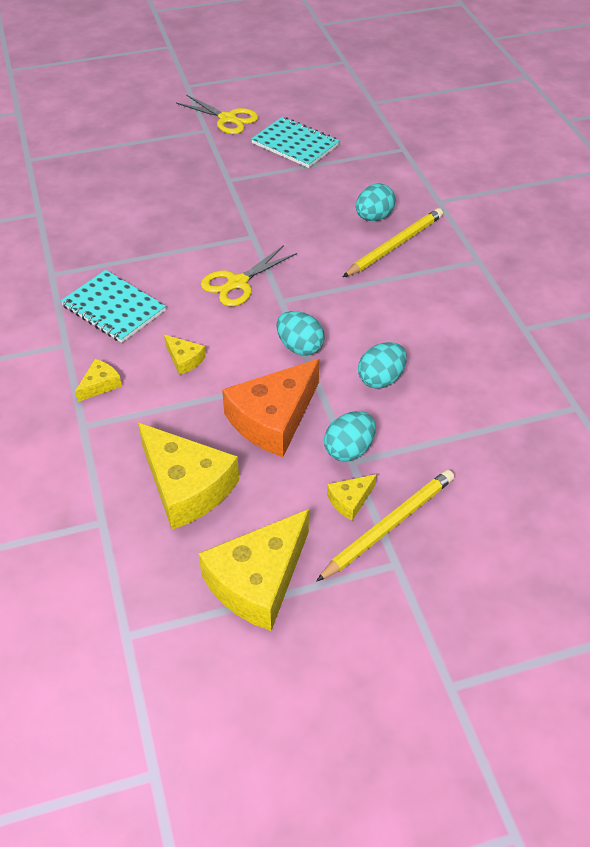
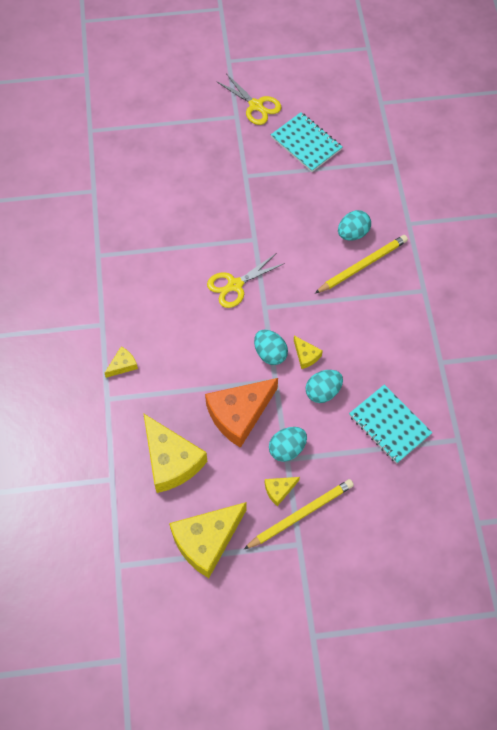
camera: 10 degrees right, 15 degrees up
(113, 308) = (140, 296): turquoise notebook -> turquoise notebook (389, 425)
(184, 359) = (185, 352): yellow cheese -> yellow cheese (306, 355)

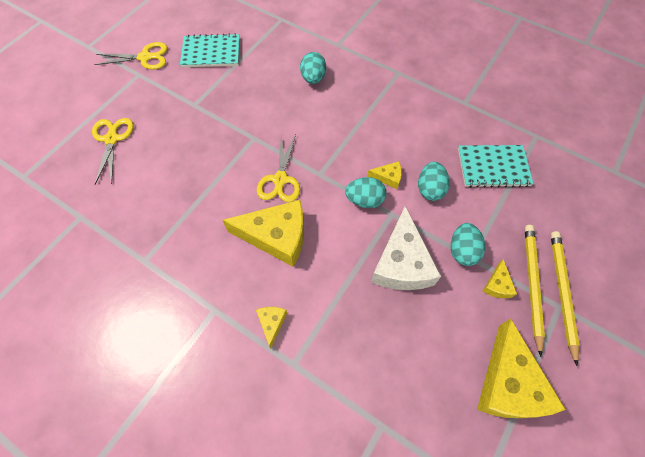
camera: 50 degrees left, 0 degrees up
(166, 153) = (112, 139): none -> yellow scissors
(171, 460) = (403, 354): yellow cheese -> yellow cheese (276, 236)
(239, 414) = (401, 263): orange cheese -> white cheese
(362, 265) = (344, 91): yellow pencil -> yellow pencil (561, 292)

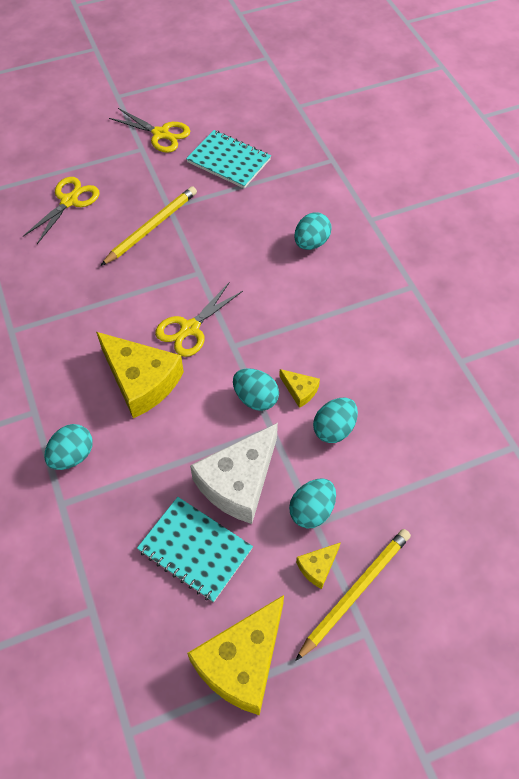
camera: 35 degrees right, 5 degrees down
(272, 323) = (72, 456): yellow cheese -> turquoise egg
(493, 167) = (427, 449): turquoise notebook -> turquoise notebook (195, 549)
(561, 292) = (381, 621): yellow pencil -> yellow pencil (151, 227)

